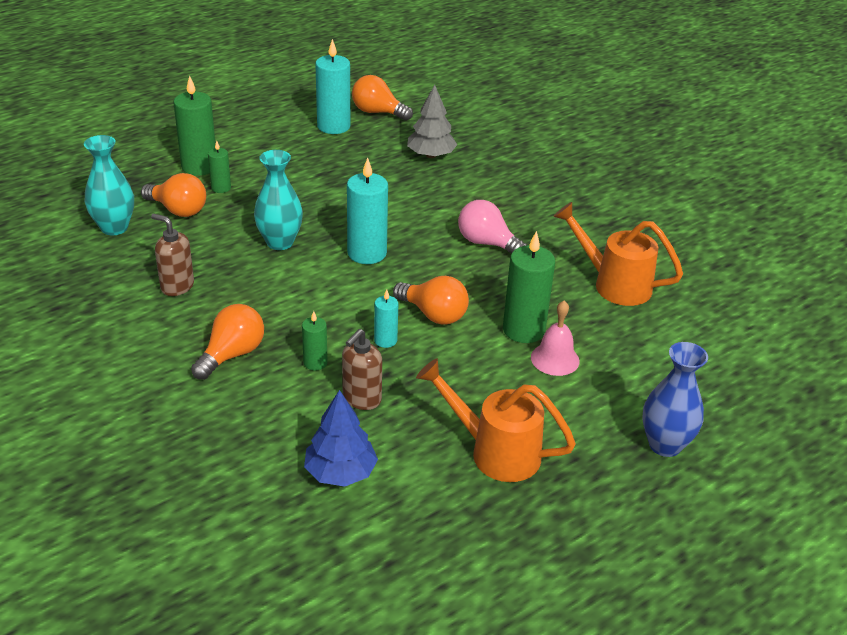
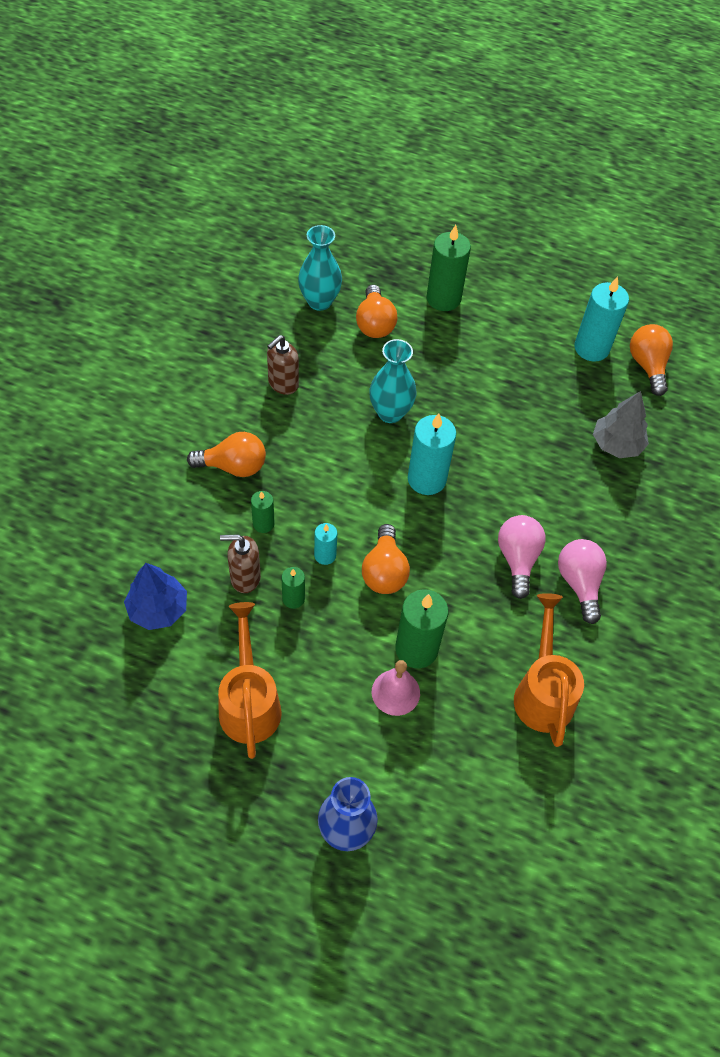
camera: 55 degrees right, 20 degrees up
(177, 286) = (283, 384): brown soap dispenser -> brown soap dispenser turned 135 degrees counterclockwise
(221, 188) = (427, 330): green candle -> green candle (293, 599)
(535, 225) = (579, 583): none -> pink light bulb

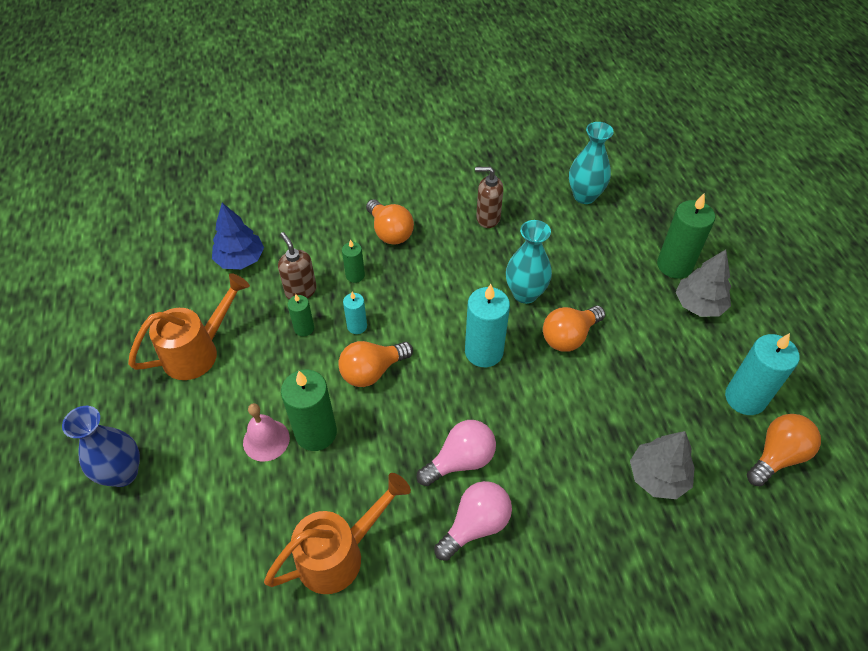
camera: 60 degrees right, 5 degrees down
(374, 324) = (600, 238): orange light bulb -> orange light bulb (569, 337)
(492, 312) = (699, 305): none -> grey tree

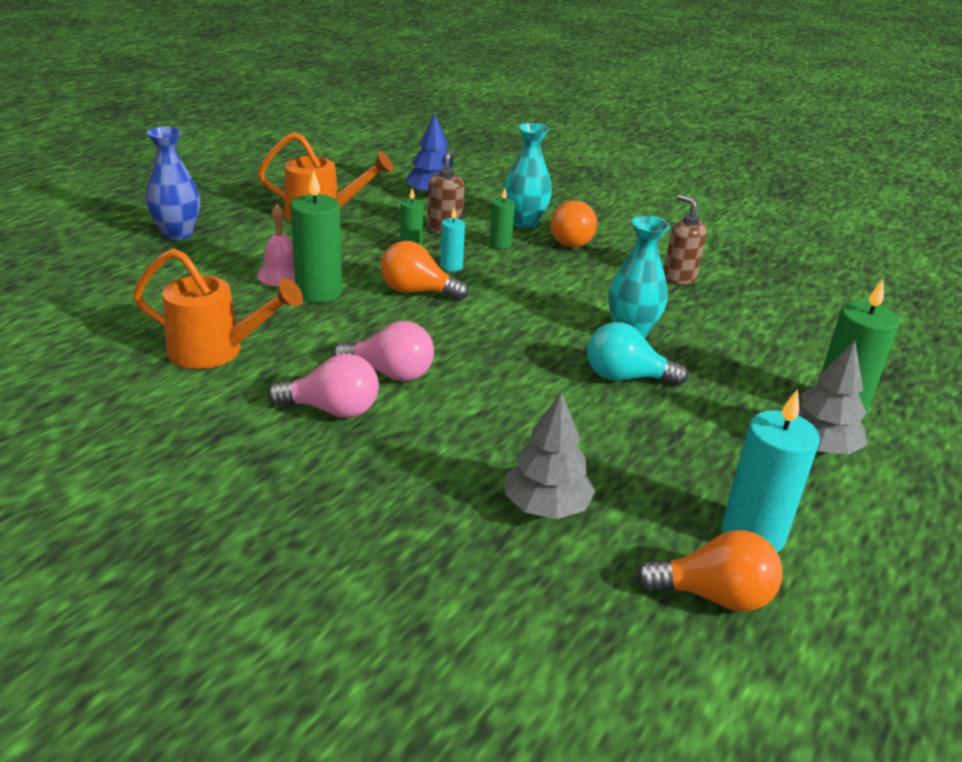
camera: 45 degrees right, 20 degrees down
(484, 352) = (527, 337): turquoise candle -> none
(569, 337) = (625, 377): orange light bulb -> turquoise light bulb
(584, 196) = (812, 317): turquoise vase -> turquoise vase (524, 222)

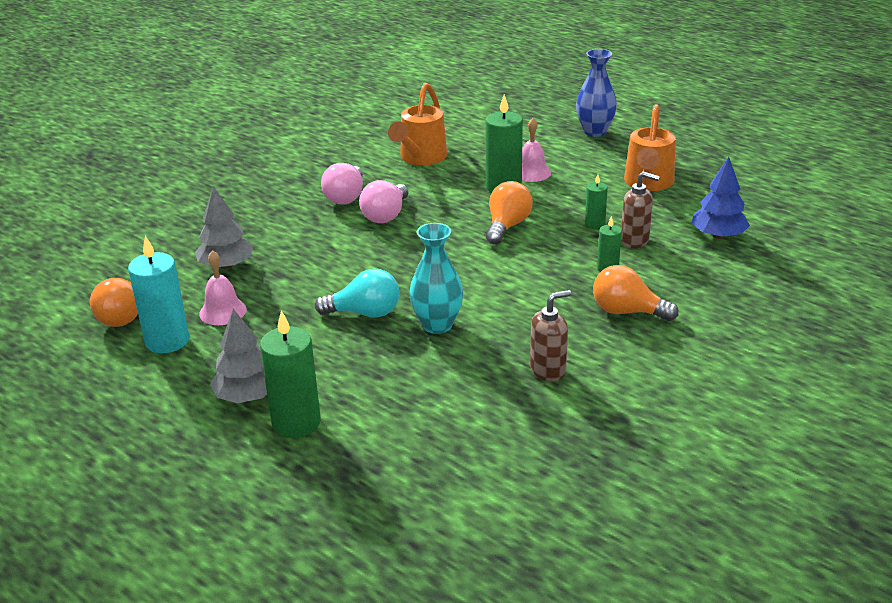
camera: 100 degrees right, 0 degrees up
(451, 266) = (556, 242): turquoise candle -> none
(524, 222) = (664, 285): turquoise vase -> none
(625, 377) = (365, 313): turquoise light bulb -> turquoise light bulb turned 75 degrees clockwise
(664, 492) = (223, 311): none -> pink bell

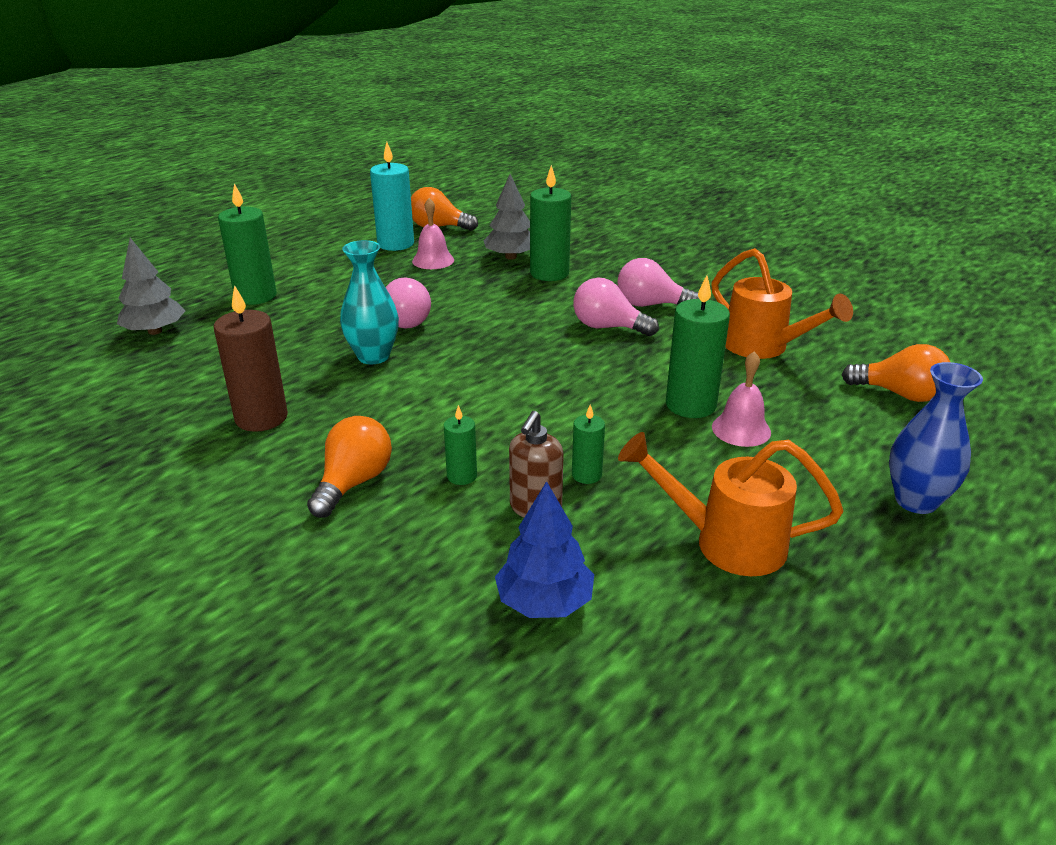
camera: 90 degrees right, 0 degrees up
(247, 396) = (303, 276): grey tree -> grey tree (155, 331)
(272, 243) = (549, 273): none -> green candle
(365, 313) = (409, 320): turquoise light bulb -> pink light bulb
(420, 158) = (763, 347): orange watering can -> orange watering can turned 150 degrees counterclockwise
(507, 226) = (581, 404): orange light bulb -> orange light bulb (900, 394)
(548, 370) = (261, 418): brown soap dispenser -> brown candle

